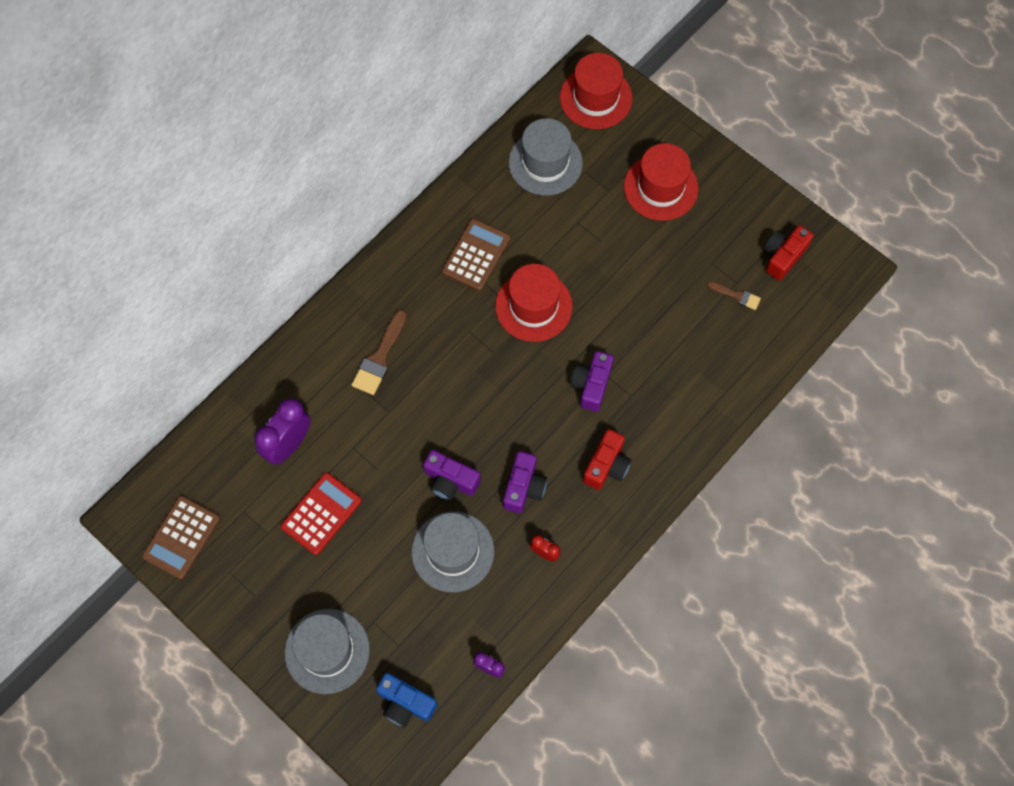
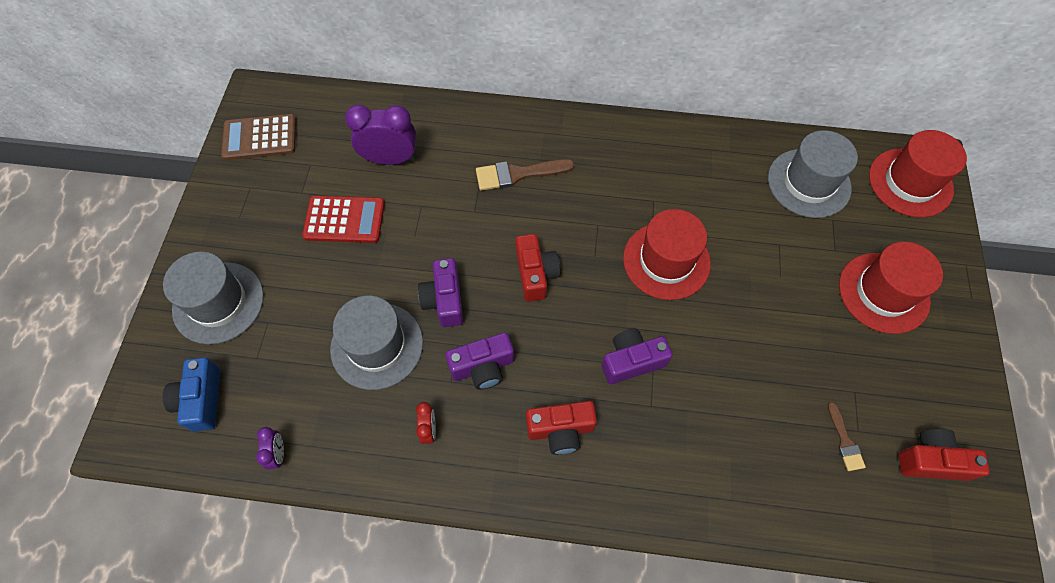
camera: 55 degrees right, 5 degrees down
(476, 255) = (673, 185): brown calculator -> none
(477, 403) = (535, 274): none -> red camera

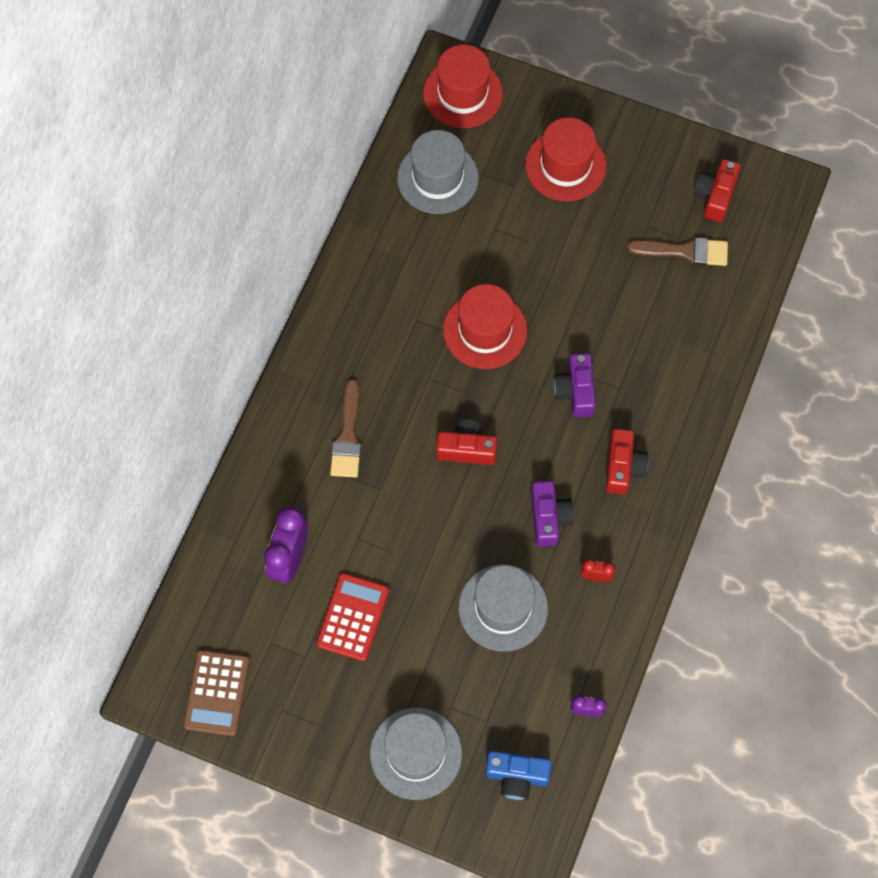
camera: 75 degrees left, 5 degrees up
(444, 300) = (471, 537): purple camera -> none
(844, 441) = (685, 251): brown brush -> brown brush, size x1.72

